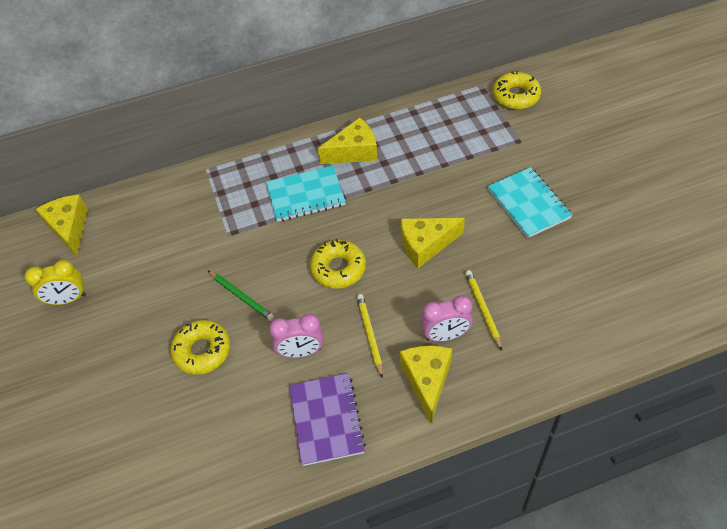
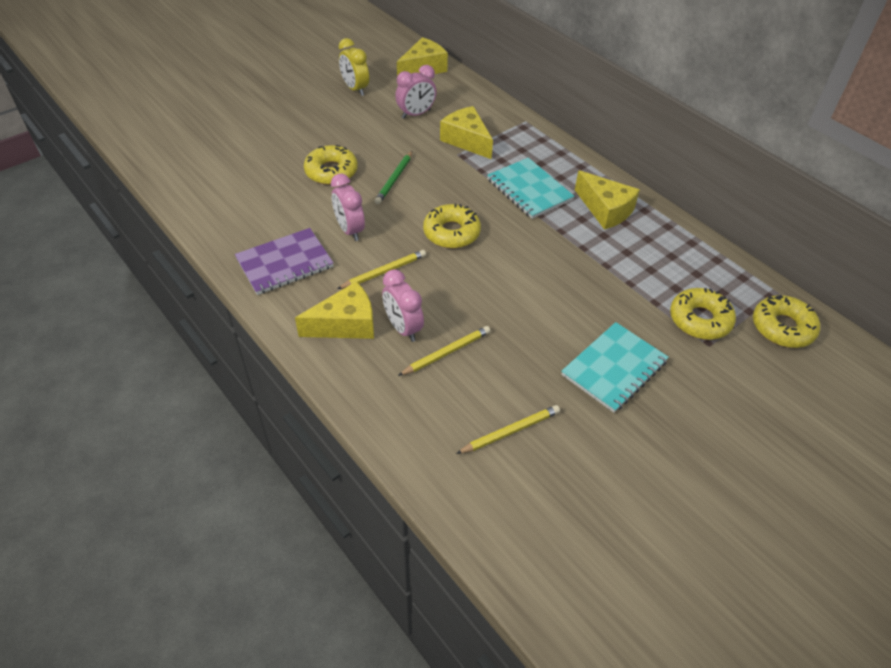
camera: 65 degrees right, 5 degrees down
(146, 254) = (416, 114): none -> pink clock
(425, 245) = (510, 290): yellow cheese -> yellow cheese (466, 140)
(495, 137) = (700, 320): none -> yellow donut
(574, 287) = (510, 431): none -> yellow pencil

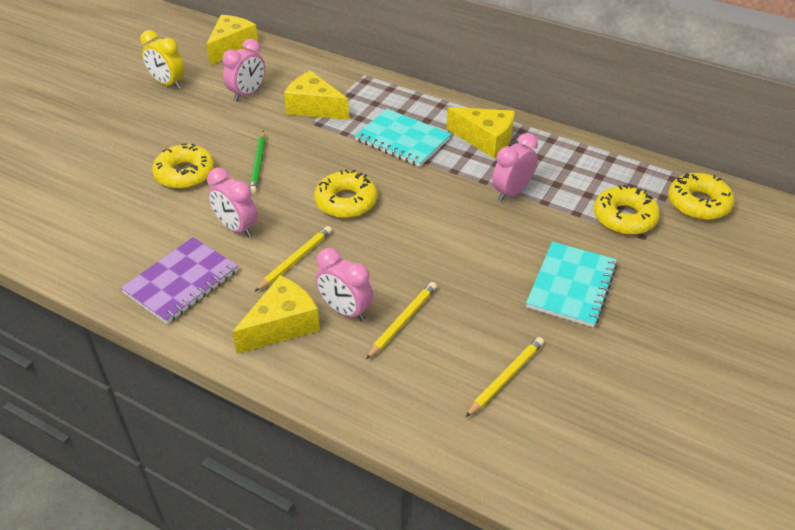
camera: 20 degrees left, 5 degrees down
(604, 265) = (511, 192): none -> pink clock

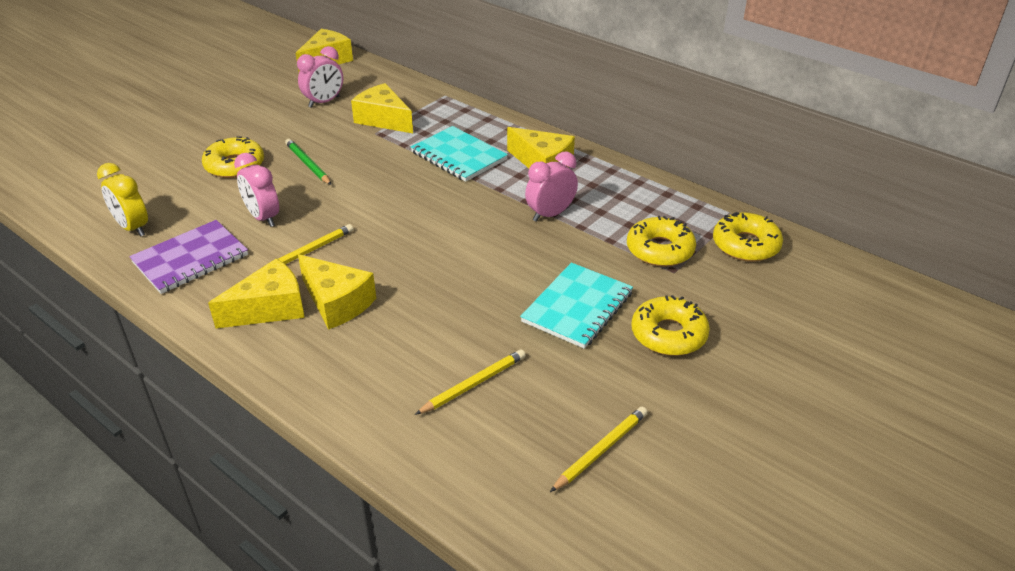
camera: 10 degrees right, 5 degrees down
(167, 84) = (252, 87): yellow clock -> yellow clock (133, 228)
(258, 164) = (308, 164): green pencil -> green pencil turned 135 degrees clockwise
(345, 310) = (337, 303): pink clock -> yellow cheese
(346, 202) = (379, 205): yellow donut -> yellow donut (668, 334)
(403, 321) = (390, 319): yellow pencil -> yellow pencil (601, 450)

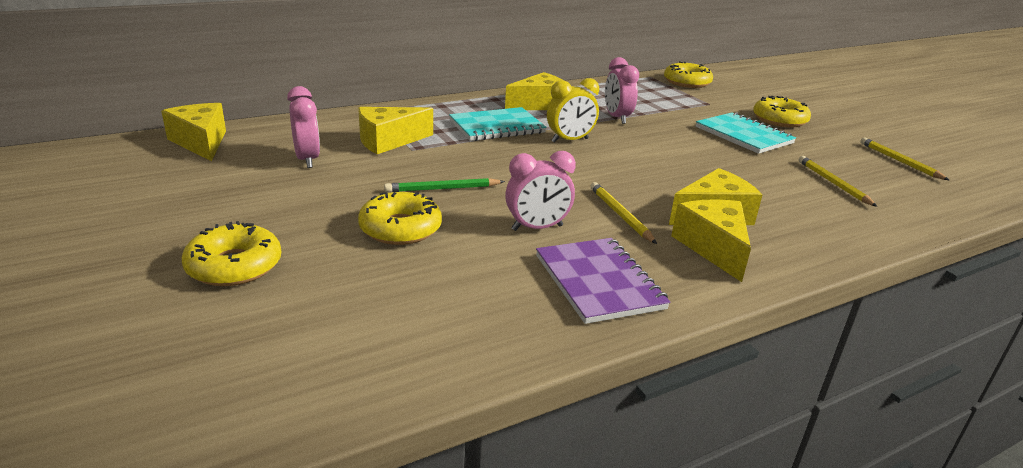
camera: 70 degrees left, 10 degrees down
(133, 228) = (497, 317): yellow clock -> yellow clock (570, 140)
(660, 250) = (682, 101): yellow donut -> yellow donut (234, 266)

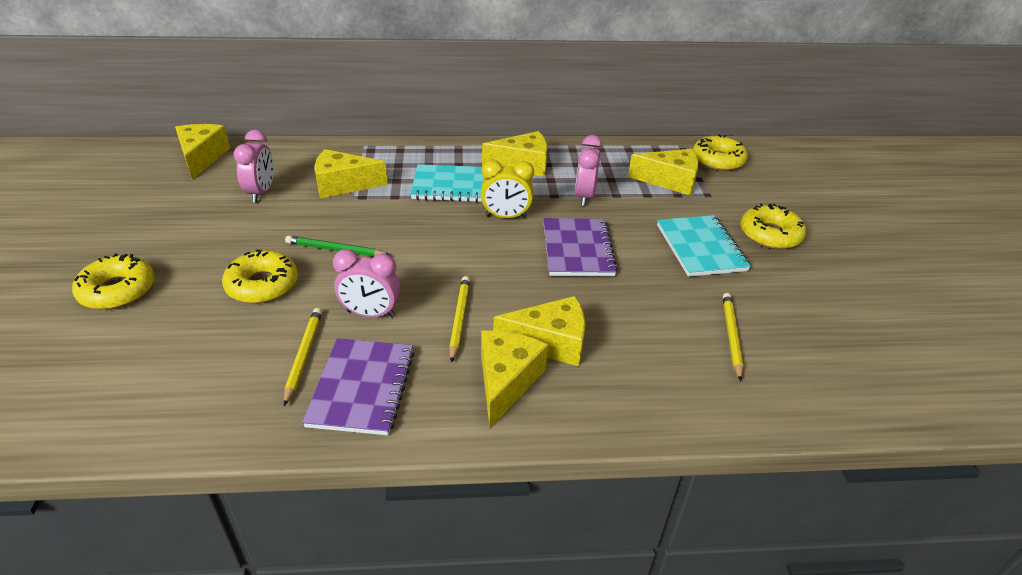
camera: 25 degrees right, 10 degrees up
(655, 152) = (577, 249): none -> purple notebook
(669, 99) = (670, 181): none -> yellow cheese
(899, 161) = (855, 326): yellow pencil -> yellow pencil (303, 355)

